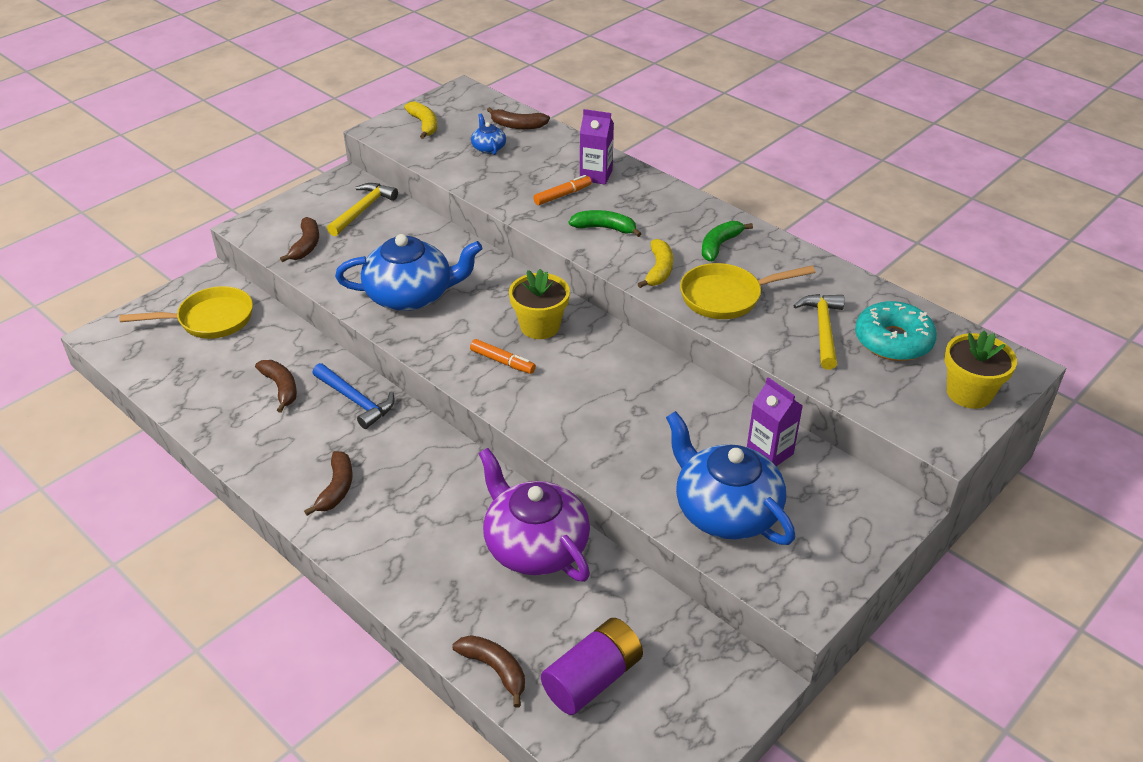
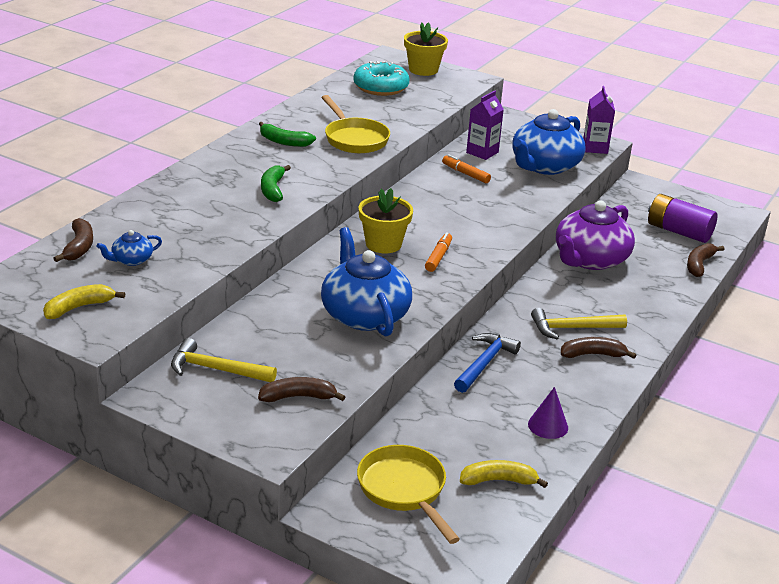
camera: 105 degrees left, 10 degrees down
(241, 423) = (548, 425): none -> purple cone
(281, 388) = (489, 412): brown banana -> none
(562, 195) = (221, 212): orange marker -> orange marker (465, 174)
(596, 175) = (180, 198): purple carton -> purple carton (595, 148)
(659, 270) = (329, 164): yellow banana -> yellow banana (498, 480)
(823, 330) = (379, 107): yellow hammer -> yellow hammer (573, 328)

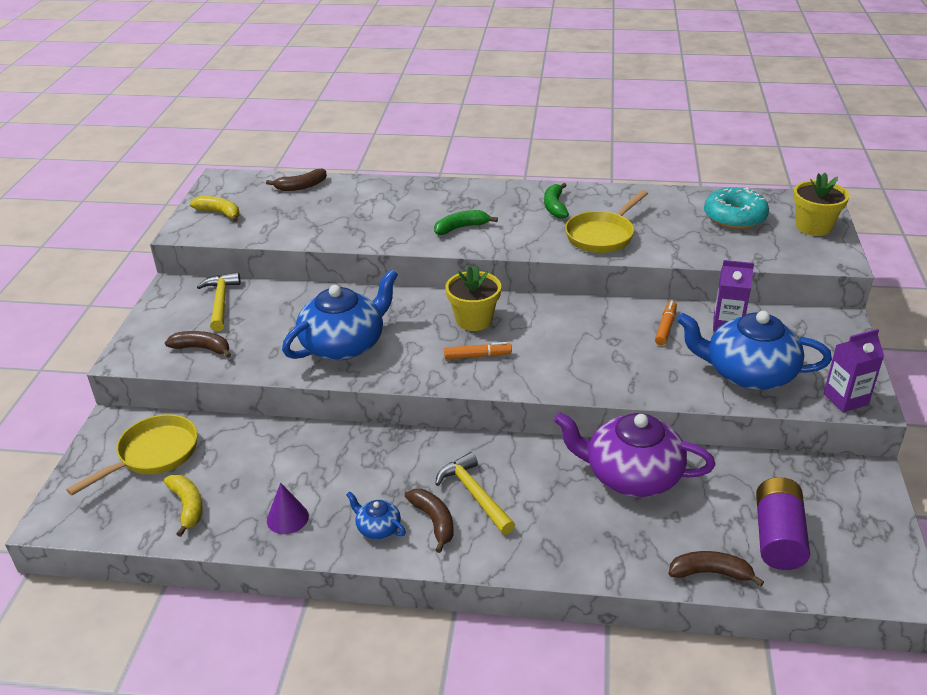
camera: 70 degrees right, 5 degrees up
(131, 260) = (297, 209): blue teapot -> blue teapot (377, 527)
(298, 397) = (202, 348): brown banana -> brown banana turned 45 degrees counterclockwise
(484, 363) = (368, 450): blue hammer -> none

